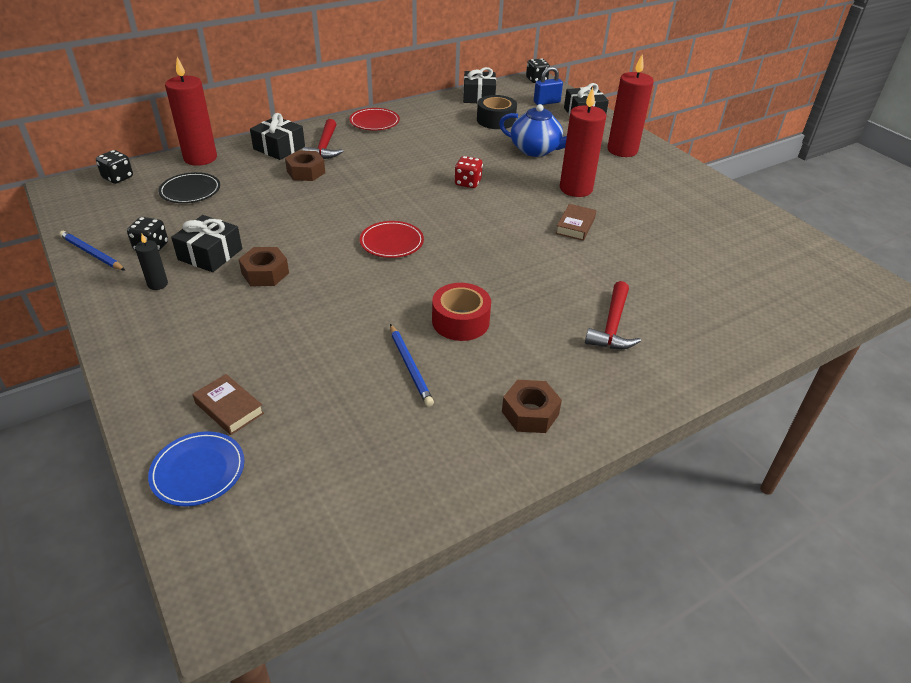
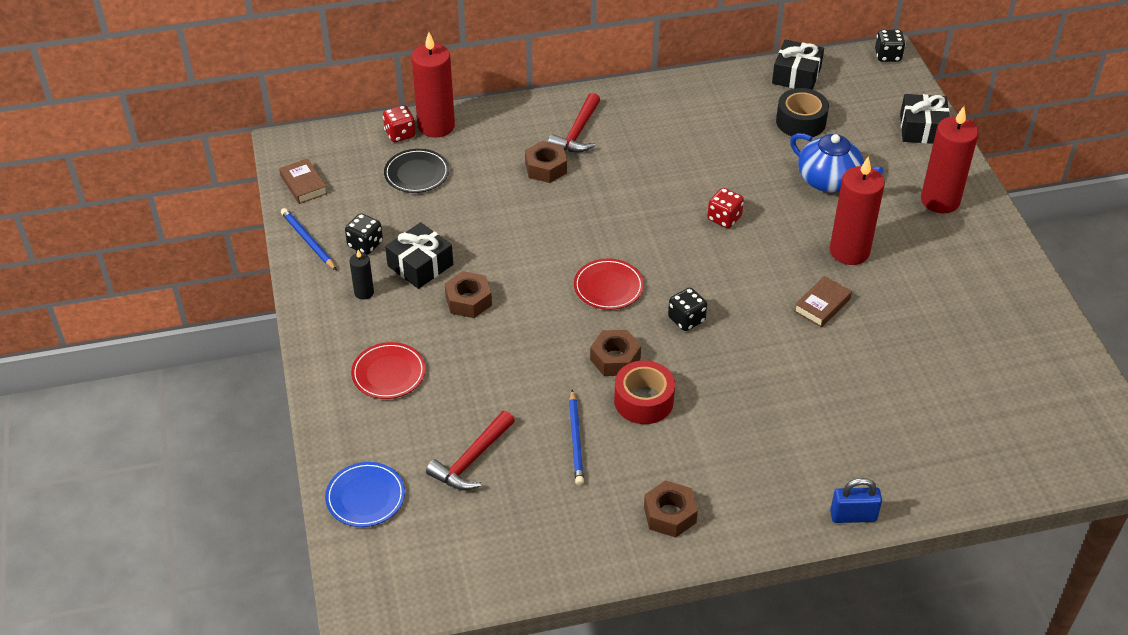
camera: 20 degrees right, 5 degrees up
(118, 178) = (346, 141): black dice -> black dice (686, 319)
(168, 167) = (400, 134): none -> red dice
(229, 408) = (403, 444): brown book -> brown book (303, 185)
(279, 148) = (526, 124): black gift -> none
(374, 122) = (649, 100): red plate -> red plate (388, 373)
(420, 293) = (615, 359): none -> brown nut
(546, 102) = (882, 100): blue padlock -> blue padlock (853, 516)
(612, 325) = (798, 441): red hammer -> red hammer (471, 459)

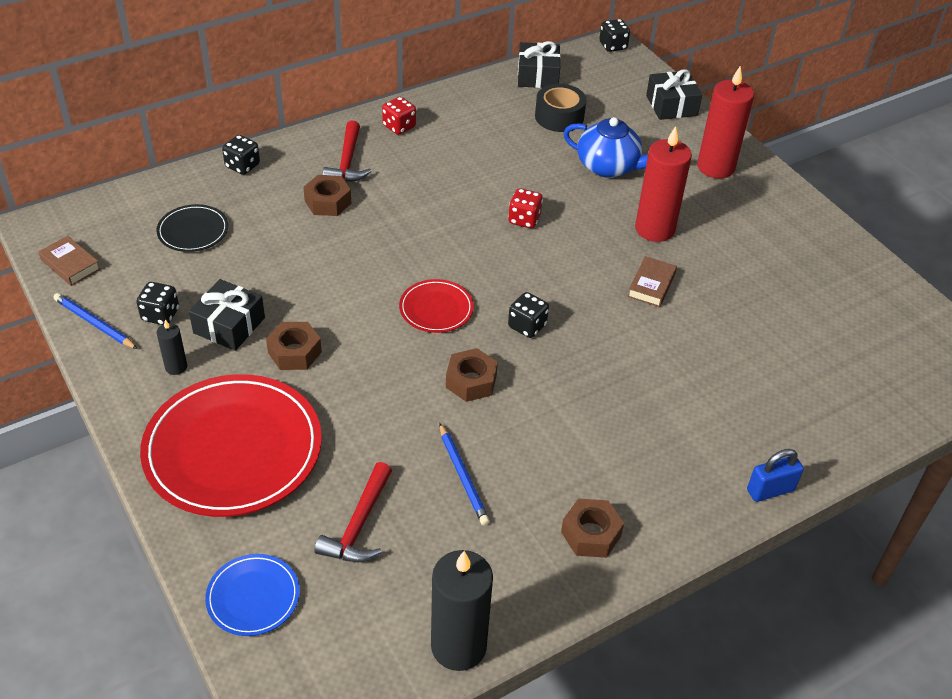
camera: 20 degrees left, 0 degrees up
(388, 373) = (233, 449): red plate -> red plate, size x2.12
(400, 134) = (161, 194): red dice -> red dice (399, 127)
(436, 126) = (198, 180): red candle -> none
(480, 120) = (242, 166): none -> black dice
(519, 577) = (458, 646): none -> black candle
(643, 401) = (517, 418): red tape -> none

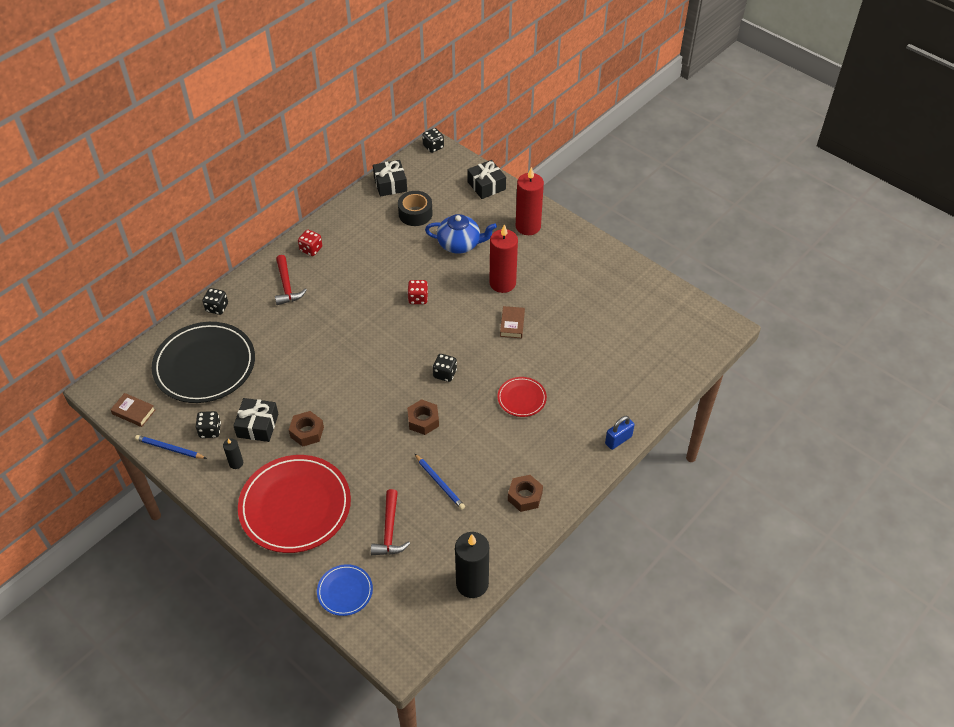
camera: 15 degrees left, 5 degrees up
(193, 231) = (205, 365): black plate -> black plate, size x2.12
(328, 202) = (285, 319): brown nut -> none
(436, 309) = (384, 377): red plate -> red plate (521, 398)

